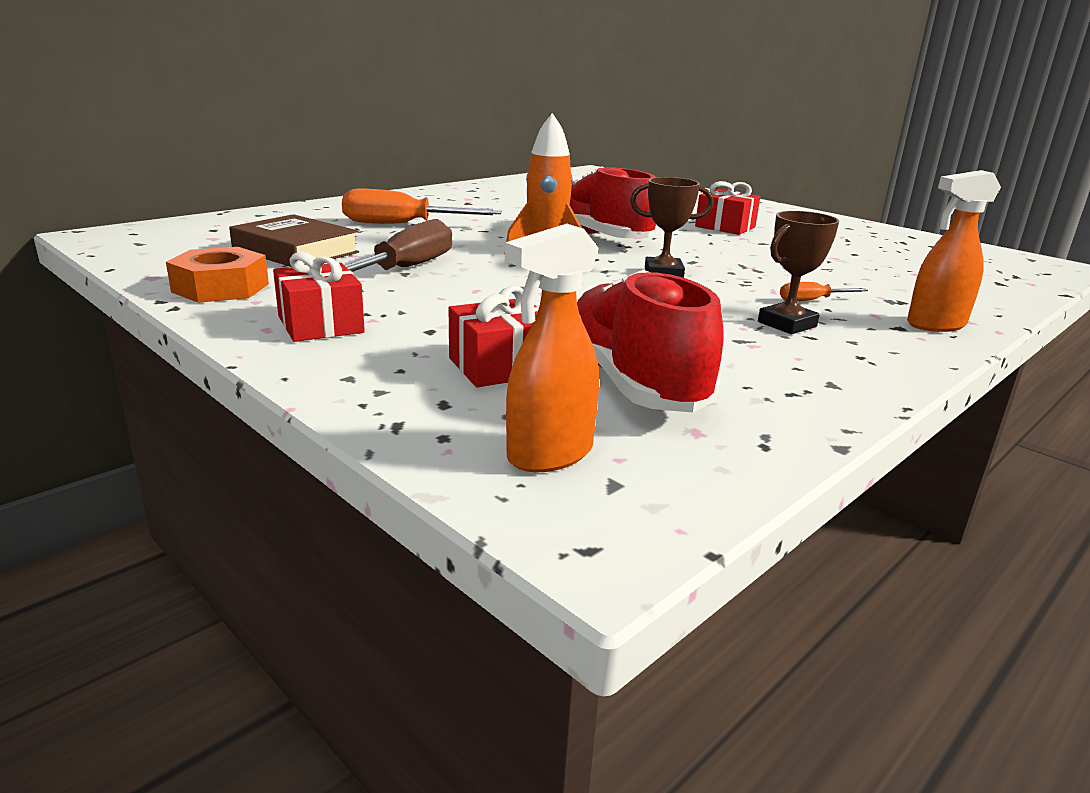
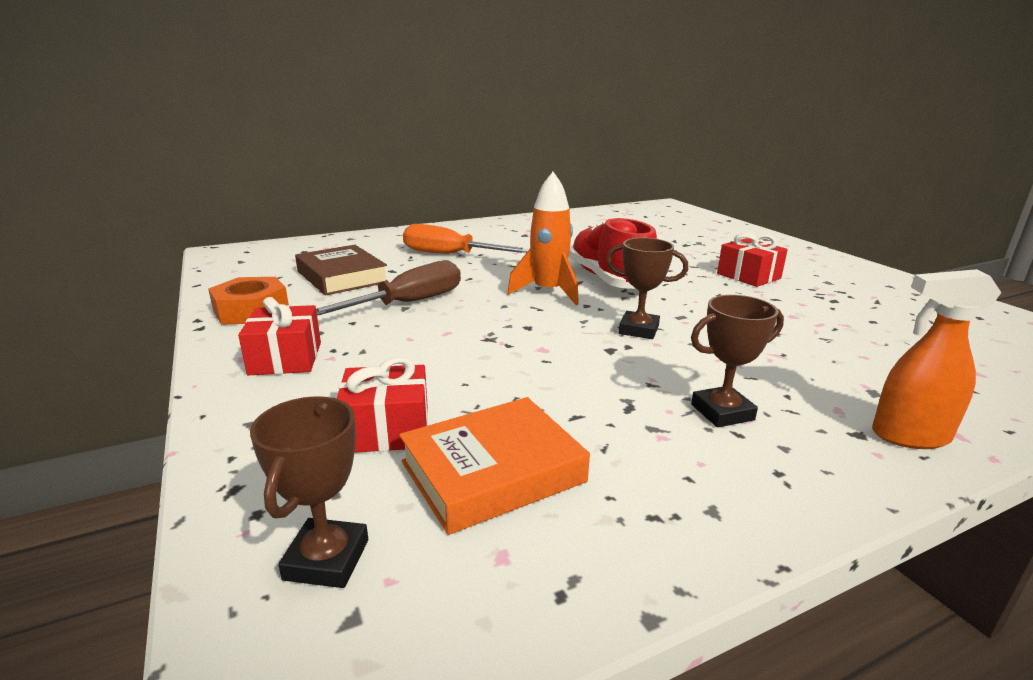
camera: 20 degrees right, 0 degrees up
(549, 455) = (326, 559): orange spray bottle -> brown trophy
(633, 383) = (492, 471): red shoe -> orange book
(811, 300) = (775, 382): orange screwdriver -> none

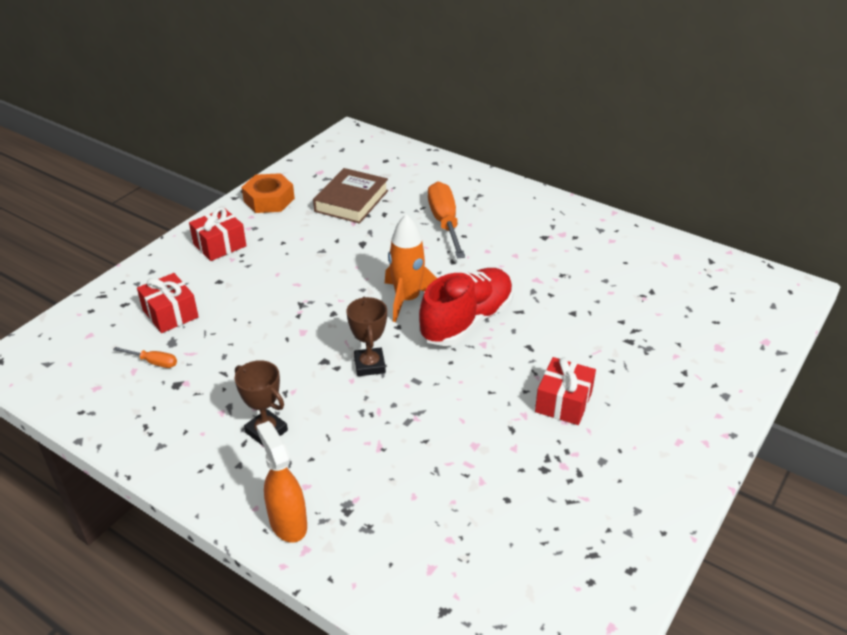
camera: 60 degrees right, 15 degrees up
(326, 559) = (73, 342): brown trophy -> none
(408, 303) = (330, 248): brown screwdriver -> none
(492, 471) = (154, 362): orange book -> orange screwdriver

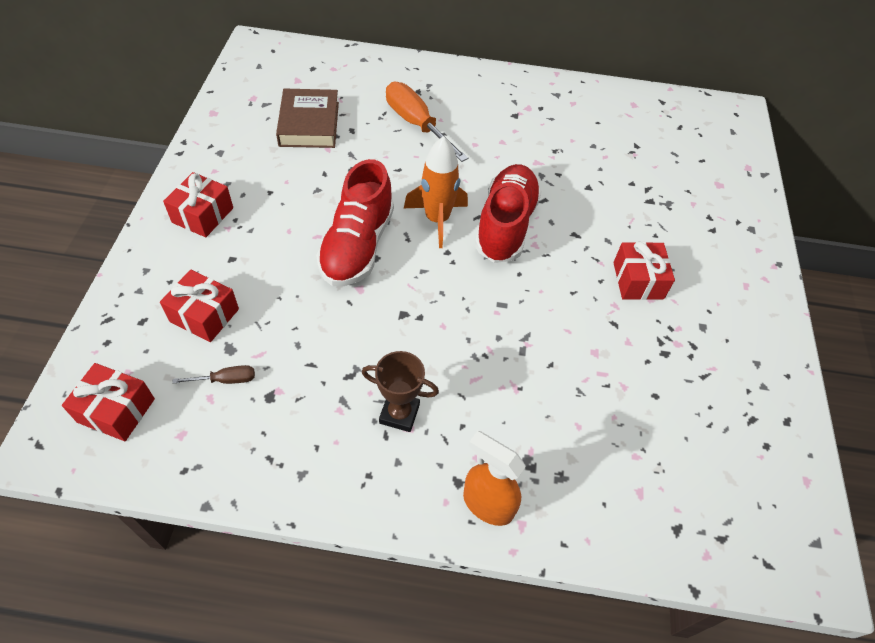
camera: 30 degrees left, 15 degrees up
(65, 356) = (116, 410): none -> red gift
(154, 362) = (226, 380): orange screwdriver -> brown screwdriver
(269, 200) = (220, 145): orange nut -> none
(324, 300) = (357, 246): none -> red shoe
(369, 365) = (449, 303): brown trophy -> none

